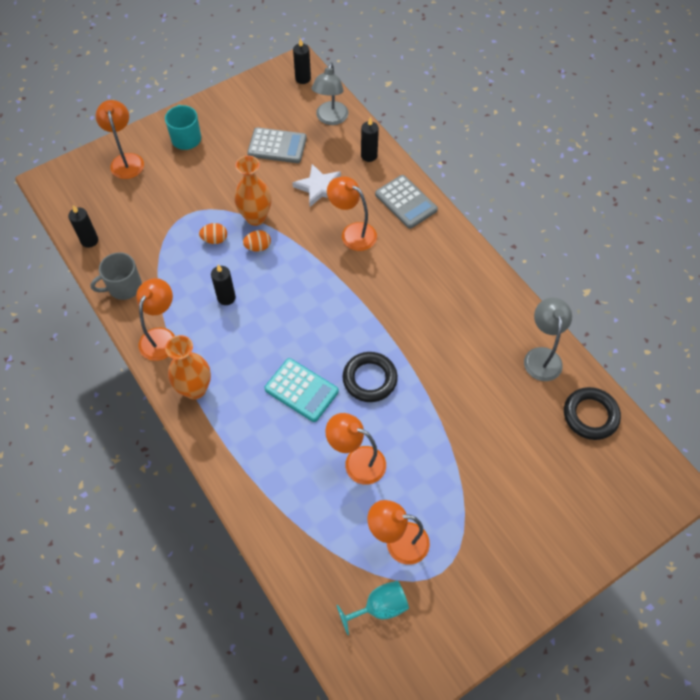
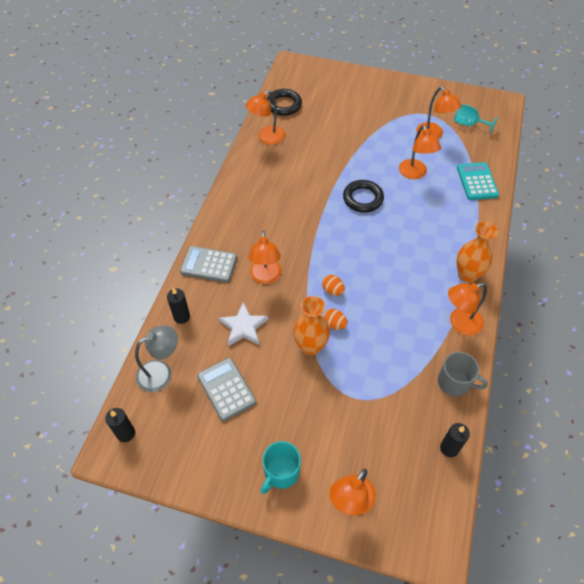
camera: 130 degrees left, 5 degrees down
(215, 239) = (356, 357): orange egg -> orange egg (332, 290)
(226, 298) = (392, 310): black candle -> none
(301, 390) = (405, 224): turquoise calculator -> turquoise calculator (477, 181)
(406, 202) = (209, 265): grey calculator -> grey calculator turned 90 degrees counterclockwise
(542, 356) = (266, 138): grey lamp -> orange lamp

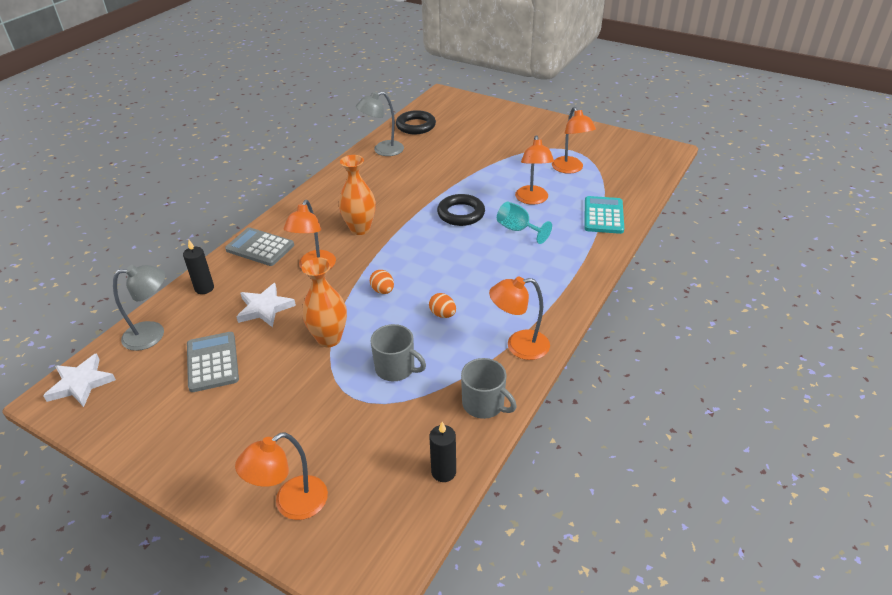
camera: 15 degrees right, 15 degrees down
(126, 433) = (81, 383): black candle -> white star
(266, 138) = (382, 150): orange lamp -> grey lamp
(281, 472) = (226, 455): turquoise mug -> none
(334, 324) = (367, 322): orange egg -> orange egg (442, 314)
(375, 364) = (396, 368): none -> grey mug
(467, 275) = (550, 300): orange vase -> orange vase (360, 229)
(468, 124) = (617, 164): turquoise goblet -> turquoise goblet (518, 230)

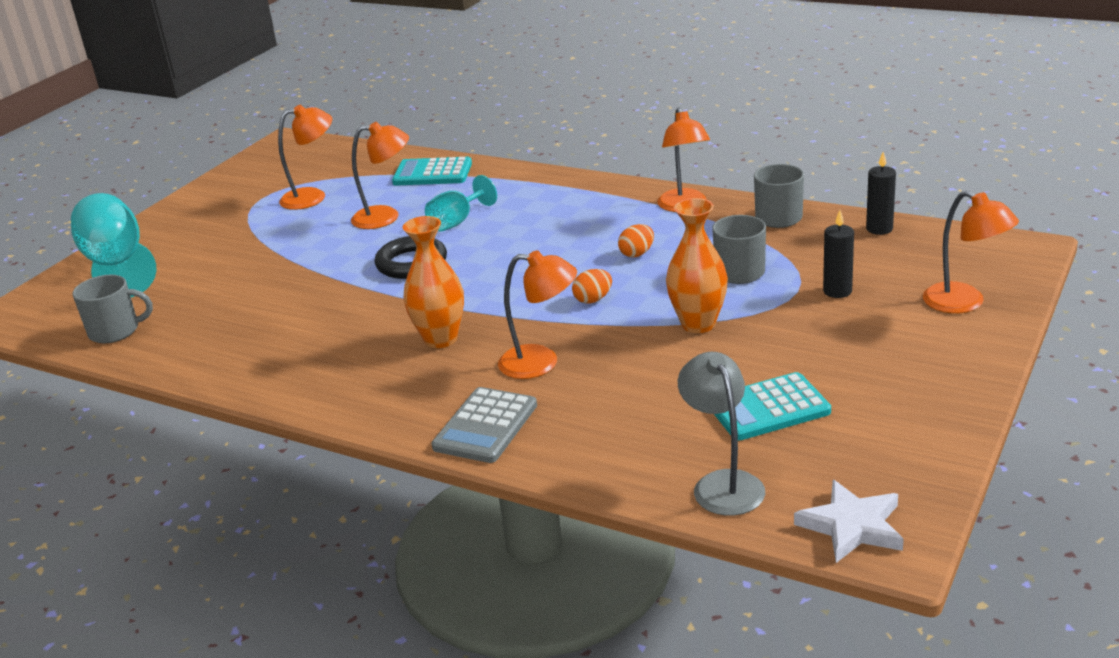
camera: 90 degrees left, 10 degrees down
(204, 288) = (600, 459): black candle -> black candle (837, 291)
(212, 362) = (768, 408): grey calculator -> turquoise calculator
(265, 308) = (642, 388): white star -> none
(382, 150) = (193, 353): grey lamp -> none
(416, 126) = (115, 331): black ring -> grey mug
(491, 115) = (117, 265): none -> turquoise goblet

